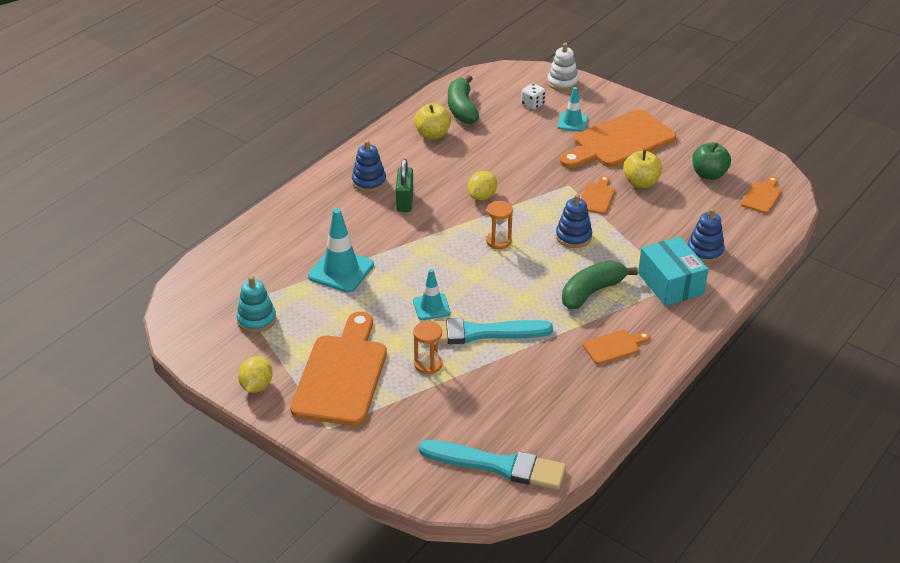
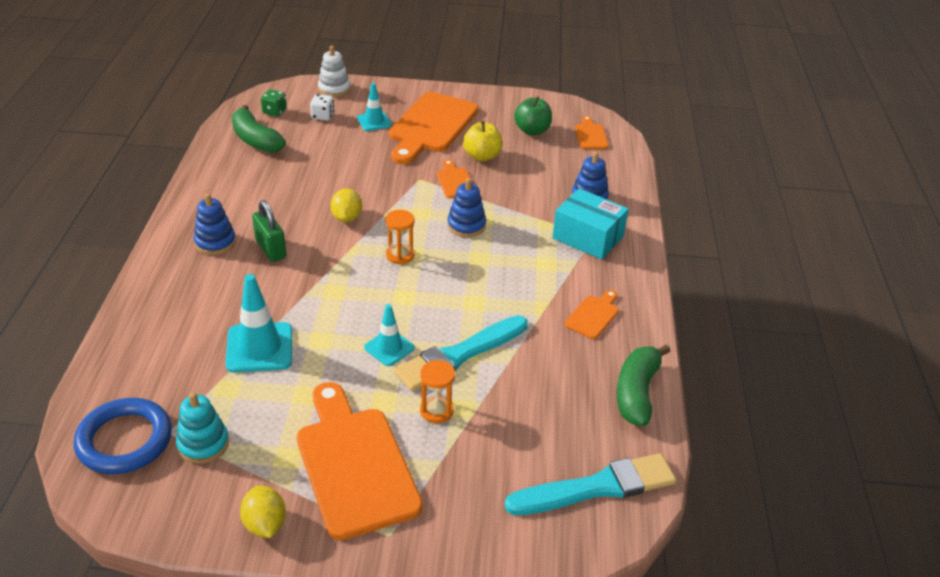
camera: 35 degrees left, 0 degrees up
(211, 297) = (124, 440): none -> blue ring
(432, 135) = (246, 174): yellow apple -> none
(496, 88) = (274, 111): none -> green dice
(592, 292) = (528, 271): green banana -> green banana (637, 393)

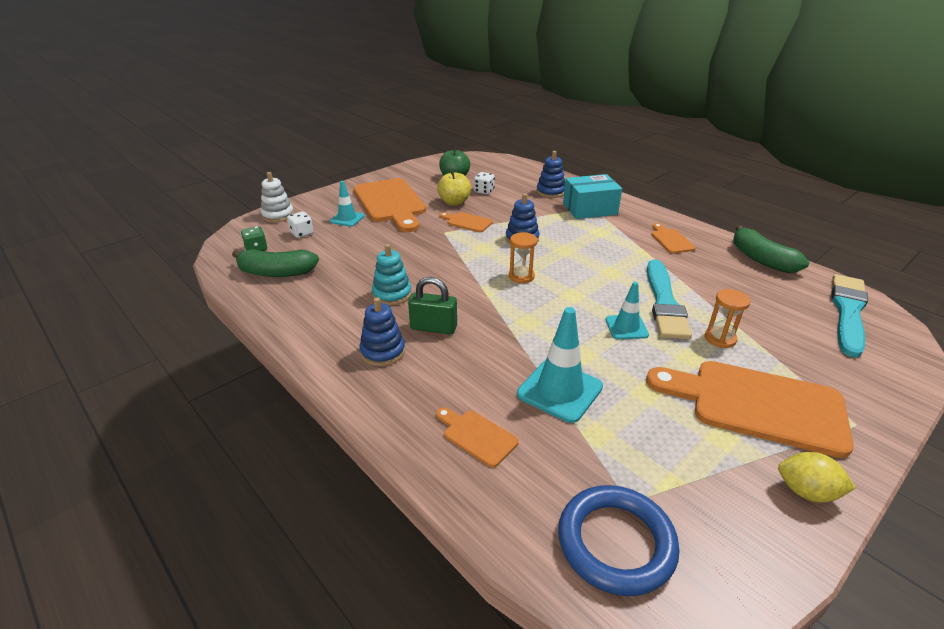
camera: 45 degrees left, 5 degrees down
(203, 444) = (665, 484): turquoise stacking toy -> turquoise stacking toy (392, 294)
(347, 217) = (444, 277): yellow lemon -> none
(529, 160) = (484, 191): none -> white dice
(590, 135) = (489, 165): orange cutting board -> orange cutting board (477, 436)

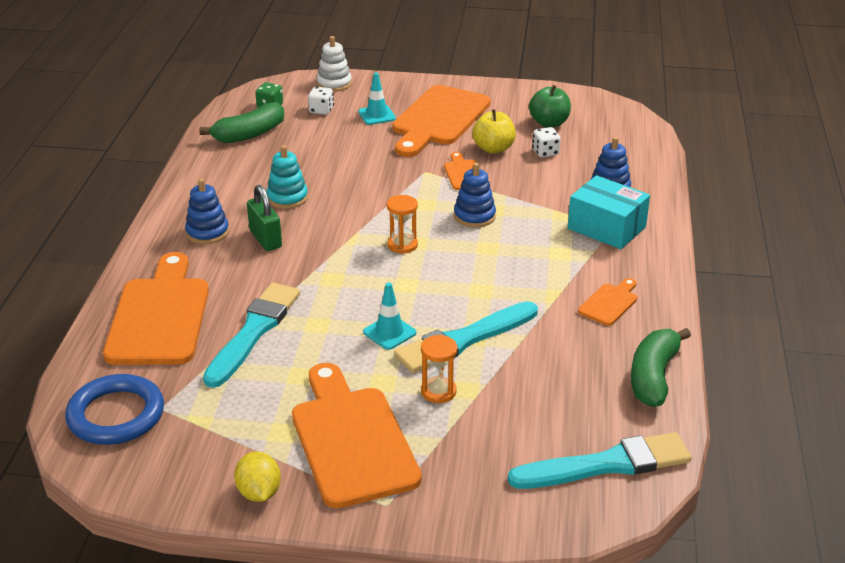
camera: 50 degrees right, 0 degrees up
(276, 272) = (249, 134): green banana -> green banana turned 90 degrees counterclockwise
(477, 436) = (160, 316): orange cutting board -> orange cutting board, size x2.19
(559, 390) = (254, 331): turquoise traffic cone -> turquoise brush

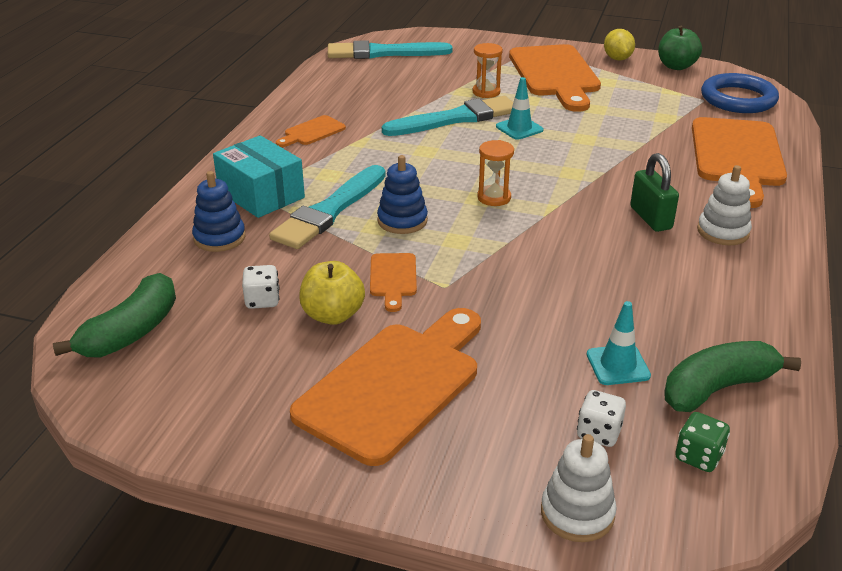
camera: 170 degrees left, 0 degrees up
(207, 232) = (723, 231): blue stacking toy -> white stacking toy
(254, 331) = (642, 139): turquoise brush -> turquoise brush (329, 211)
(287, 198) = (633, 266): turquoise stacking toy -> none
(377, 115) = (499, 408): turquoise traffic cone -> turquoise traffic cone (618, 365)
(549, 123) = (220, 355): green apple -> green apple (676, 66)
(653, 377) = (316, 87): green banana -> green banana (131, 332)

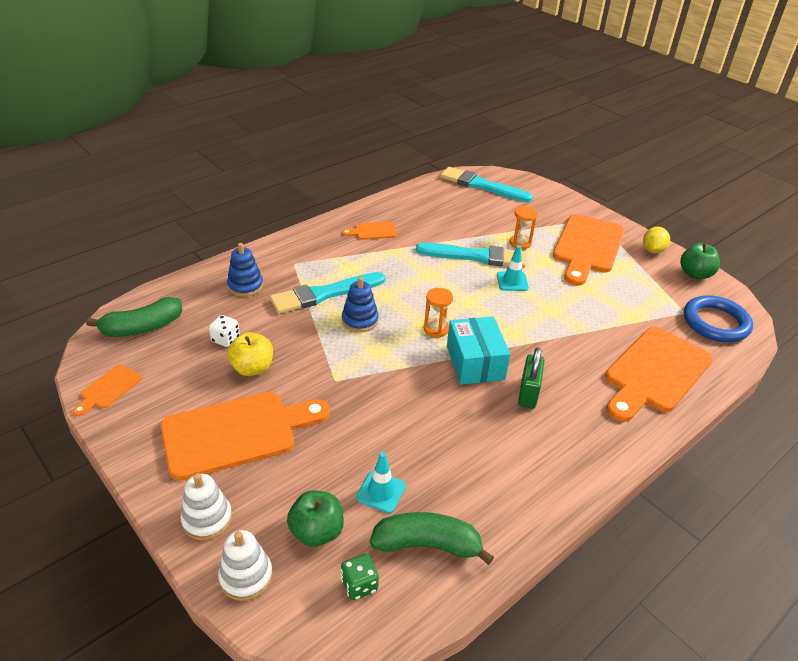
camera: 30 degrees right, 5 degrees up
(261, 194) = (297, 265): turquoise box -> turquoise box (475, 362)
(393, 278) = (311, 359): orange cutting board -> orange cutting board (109, 389)
(599, 433) = (317, 532): white dice -> green apple
(723, 231) = (570, 429): white stacking toy -> white stacking toy (207, 519)

